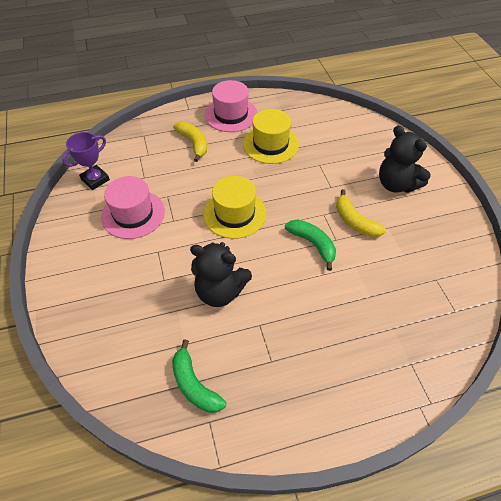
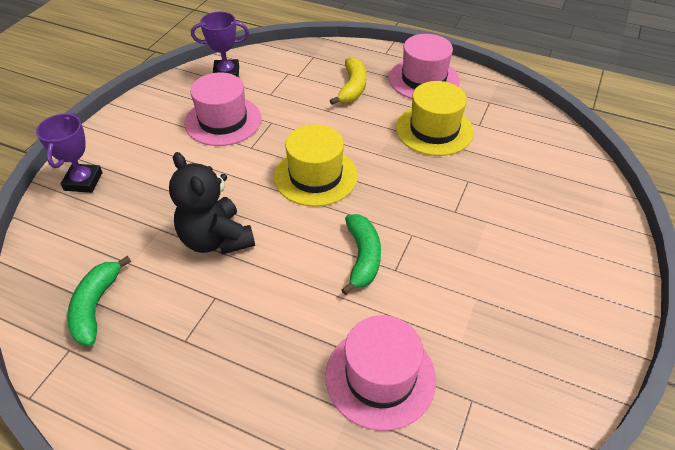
camera: 40 degrees right, 5 degrees down
(81, 317) = (83, 181): none -> purple trophy
(355, 221) = (441, 265): yellow banana -> none
(388, 300) = (380, 377): none -> pink hat
(396, 184) = (545, 258): black teddy bear -> none

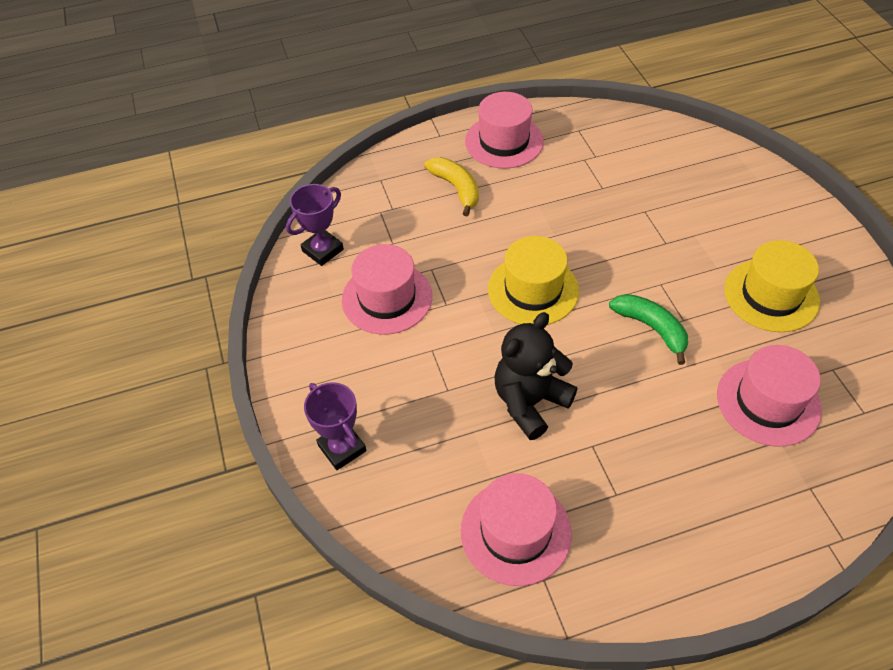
camera: 40 degrees left, 5 degrees up
(96, 306) = (515, 532): green banana -> pink hat
(216, 239) = (530, 402): black teddy bear -> black teddy bear turned 120 degrees clockwise
(434, 130) = (569, 184): yellow hat -> yellow hat (771, 295)

